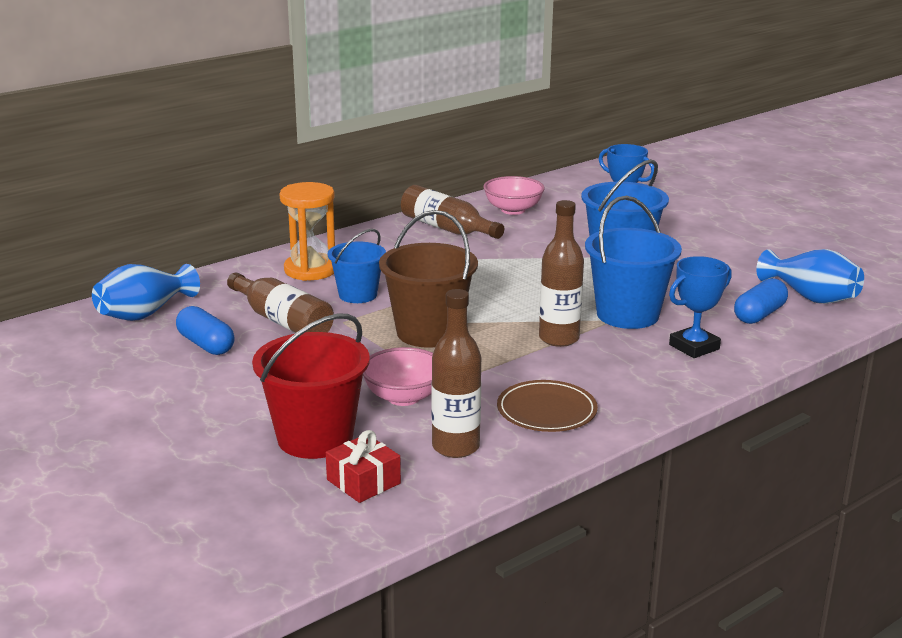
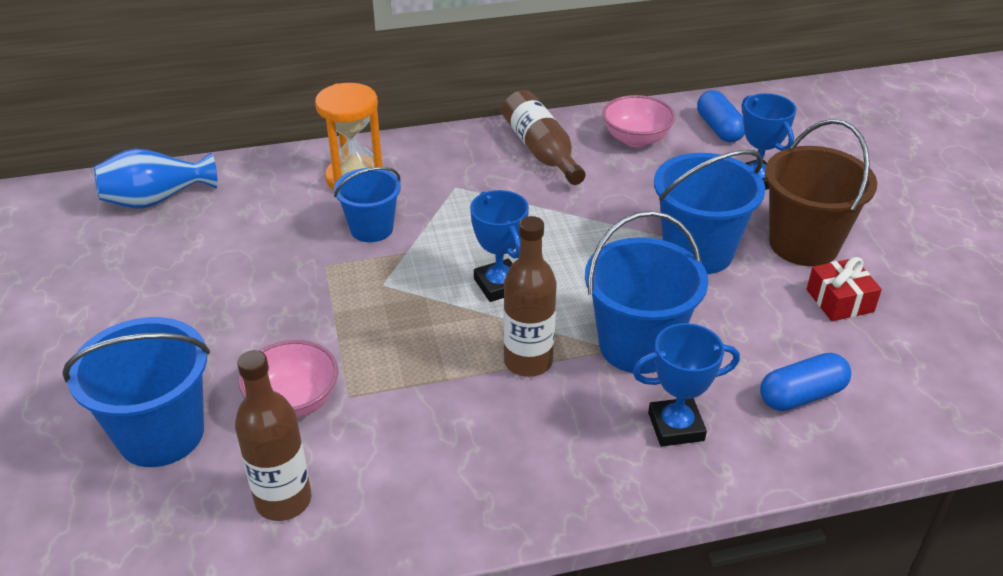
camera: 25 degrees right, 15 degrees up
(206, 345) = (174, 260): blue capsule -> blue capsule (719, 129)
(282, 321) = (269, 247): brown bottle -> none
(315, 438) = (161, 434): red bucket -> blue bucket
(363, 481) = (152, 519): red gift -> red gift (839, 301)
(428, 332) = (397, 308): brown bucket -> brown bucket (803, 244)
(494, 305) = (499, 285): none -> blue trophy
(546, 411) = (423, 477): brown plate -> none
(810, 297) = (894, 384): blue vase -> none

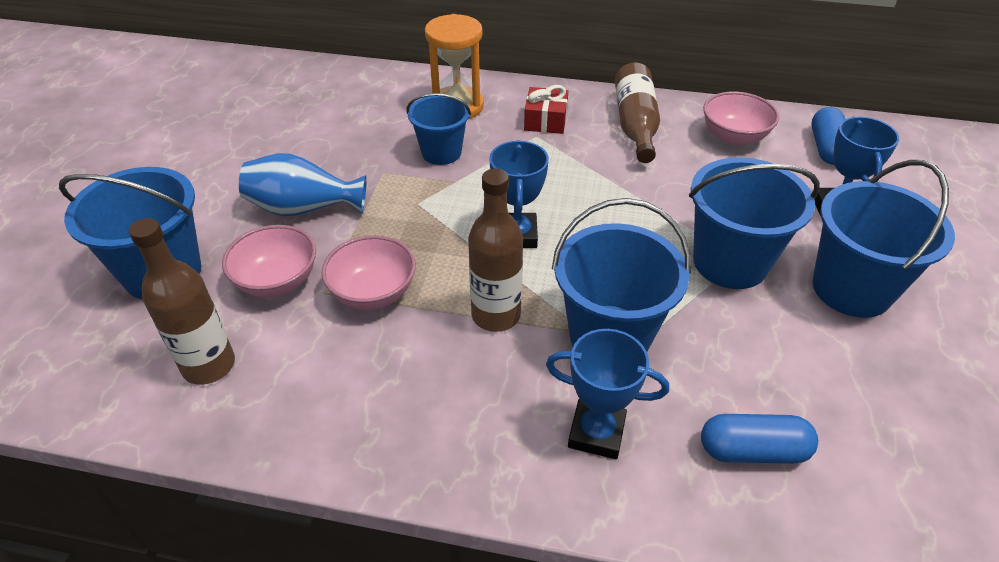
camera: 25 degrees right, 5 degrees up
(156, 199) = (295, 83): blue vase -> blue vase (303, 208)
(399, 380) = (373, 293): none -> pink bowl
(803, 244) = (851, 289): brown bucket -> blue bucket
(839, 301) = (858, 362): red gift -> red gift (545, 121)

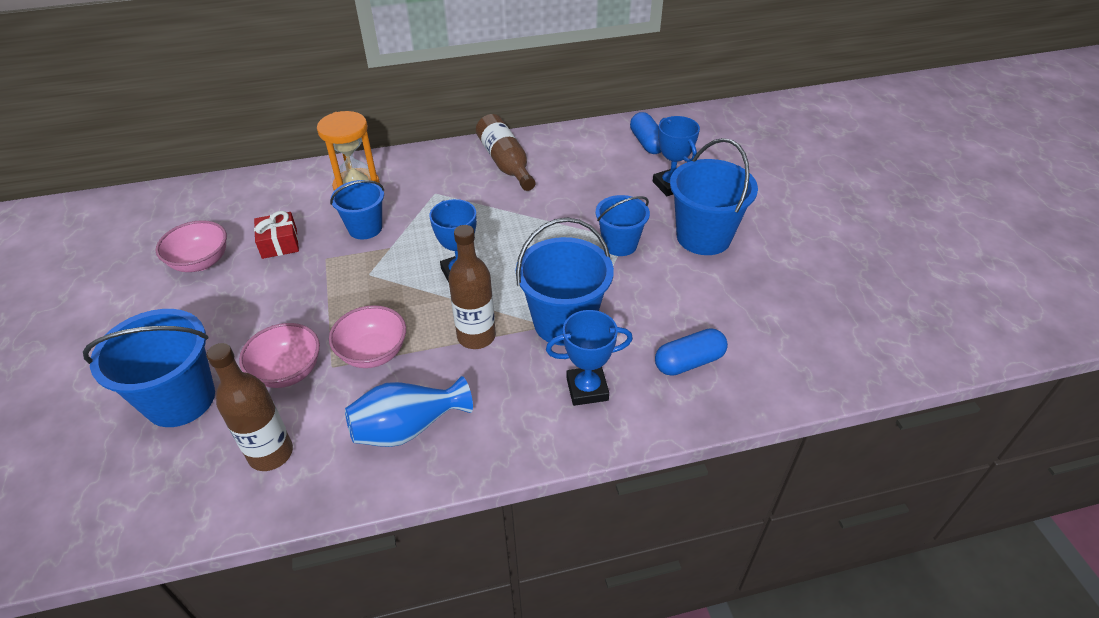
camera: 25 degrees left, 0 degrees up
(303, 208) = (274, 308): blue vase -> blue vase (408, 428)
(545, 121) = (435, 179): red gift -> red gift (279, 243)
(730, 262) = (619, 244): blue bucket -> blue bucket, size x0.63
(734, 137) = (581, 152): pink bowl -> pink bowl (201, 262)

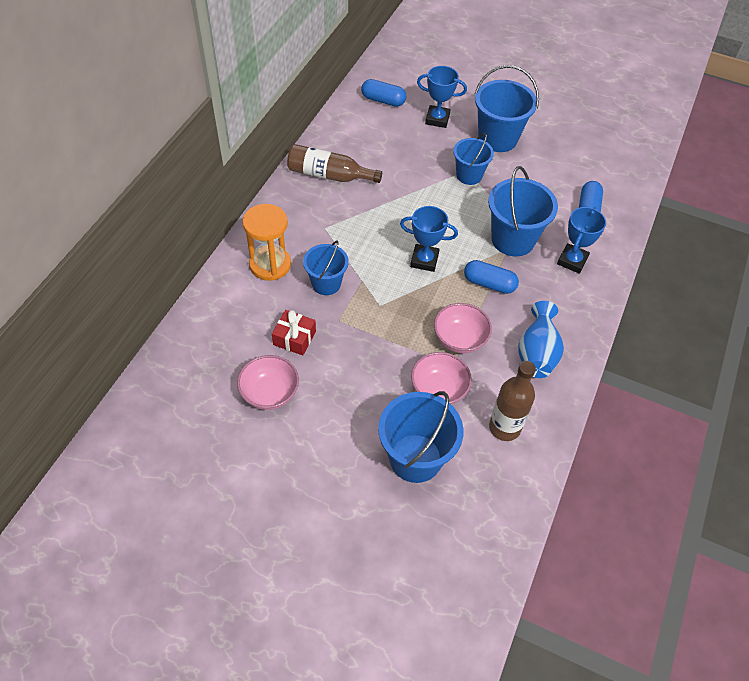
camera: 55 degrees left, 10 degrees up
(476, 336) = (489, 284): brown bottle -> blue capsule

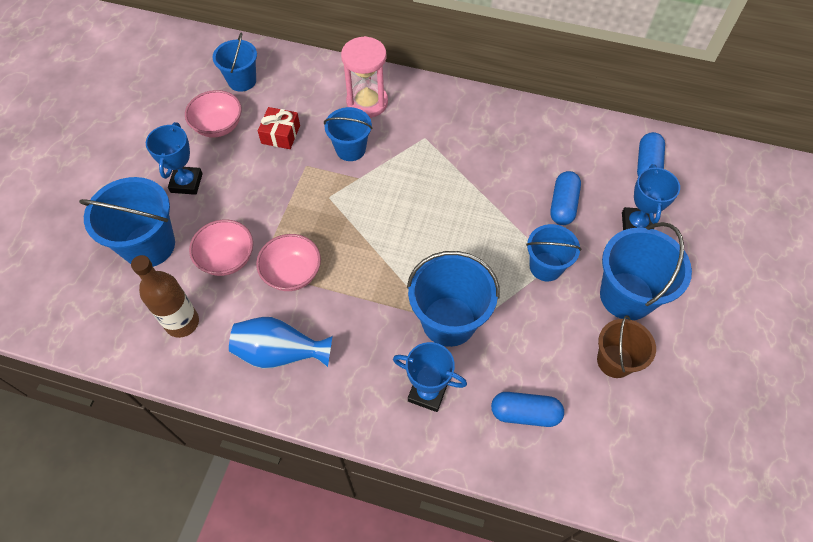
camera: 85 degrees right, 5 degrees up
(208, 369) = (242, 81): none -> blue bucket
(270, 264) = (367, 102): orange hourglass -> pink hourglass
(329, 175) = (503, 131): brown bottle -> none
(424, 260) = (397, 231): blue trophy -> blue trophy (186, 183)
(489, 284) = (374, 298): blue capsule -> blue capsule (563, 205)
(548, 156) = (614, 361): none -> brown bucket

